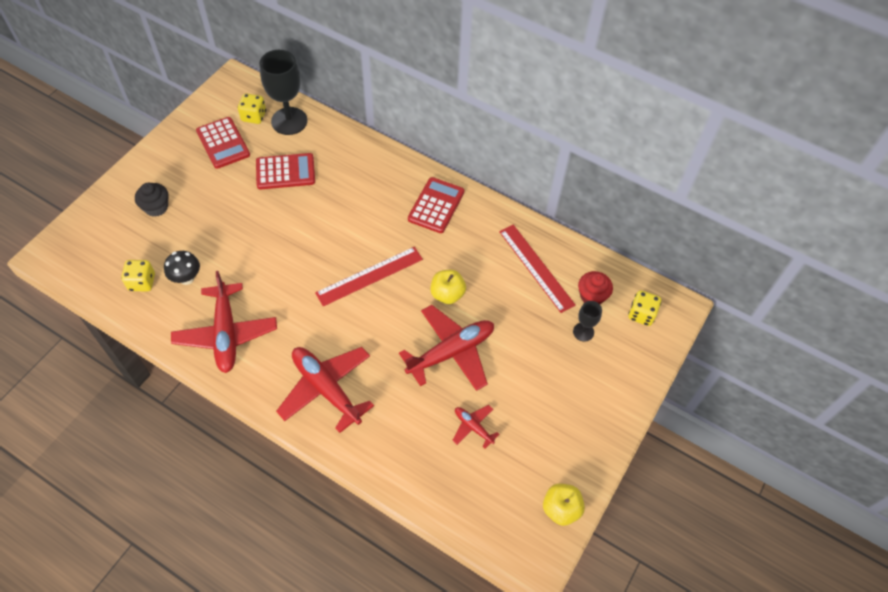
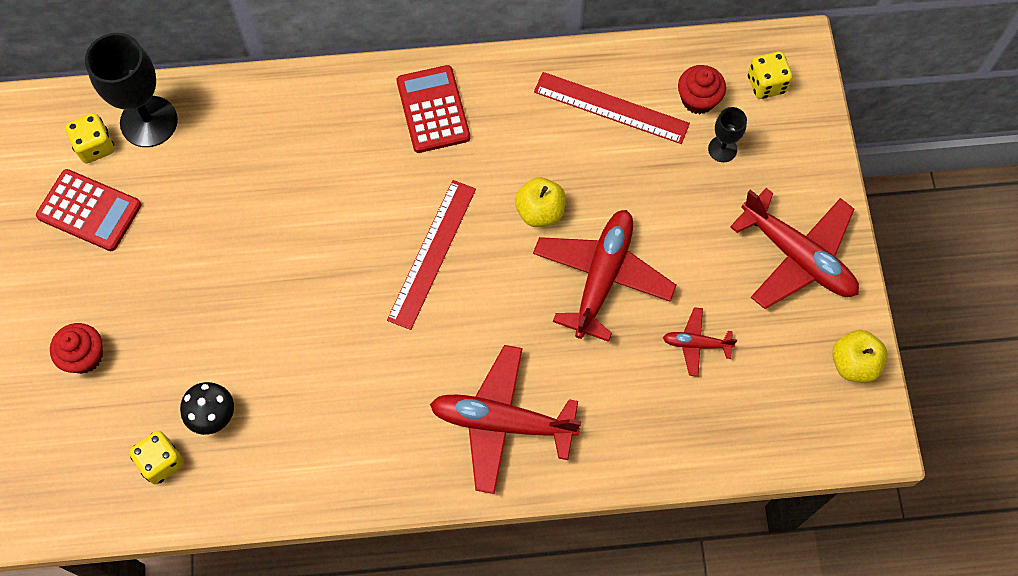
camera: 35 degrees left, 10 degrees up
(156, 207) = (84, 356): black cupcake -> red cupcake
(226, 333) = (326, 446): red plane -> red plane (797, 256)
(285, 172) = (208, 193): red calculator -> none

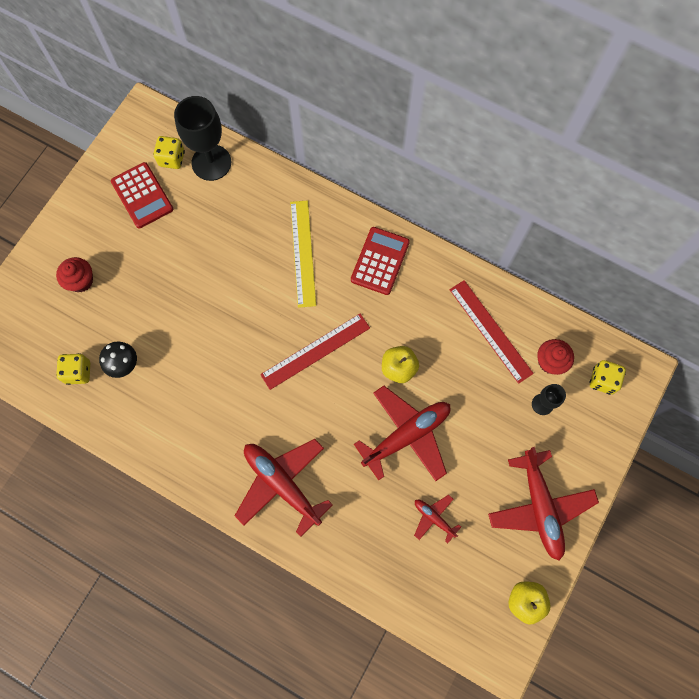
camera: 35 degrees right, 5 degrees up
(337, 155) = (303, 253): none -> yellow ruler

